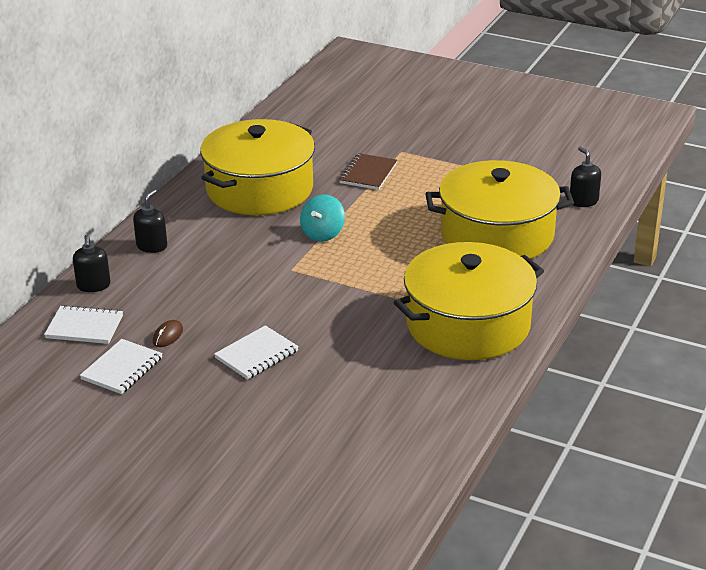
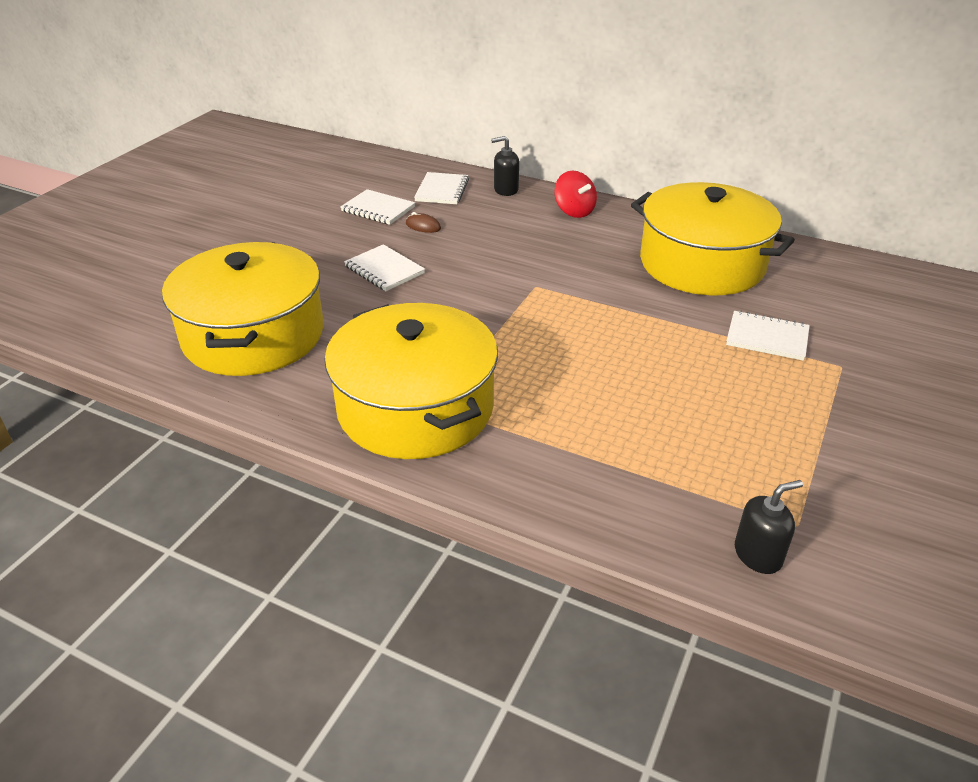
camera: 90 degrees right, 5 degrees up
(152, 246) = (574, 211): black soap dispenser -> red spinning top
(323, 234) = (612, 305): turquoise spinning top -> none
(368, 173) = (767, 338): brown notebook -> white notebook
(497, 234) = (632, 446): yellow pot -> yellow pot (253, 335)

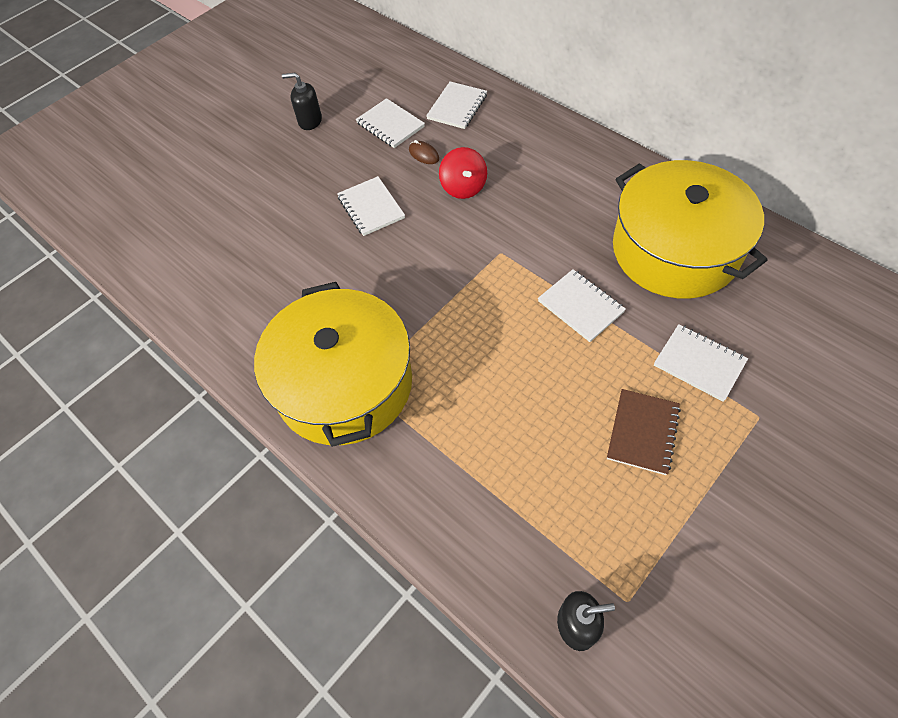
camera: 20 degrees right, 20 degrees up
(253, 335) = (239, 270): yellow pot -> none
(505, 190) = (518, 114): black soap dispenser -> black soap dispenser (310, 121)
(574, 211) = (574, 155): red spinning top -> red spinning top (463, 187)
(634, 314) = (580, 306): none -> white notebook
(742, 395) = (642, 432): none -> brown notebook

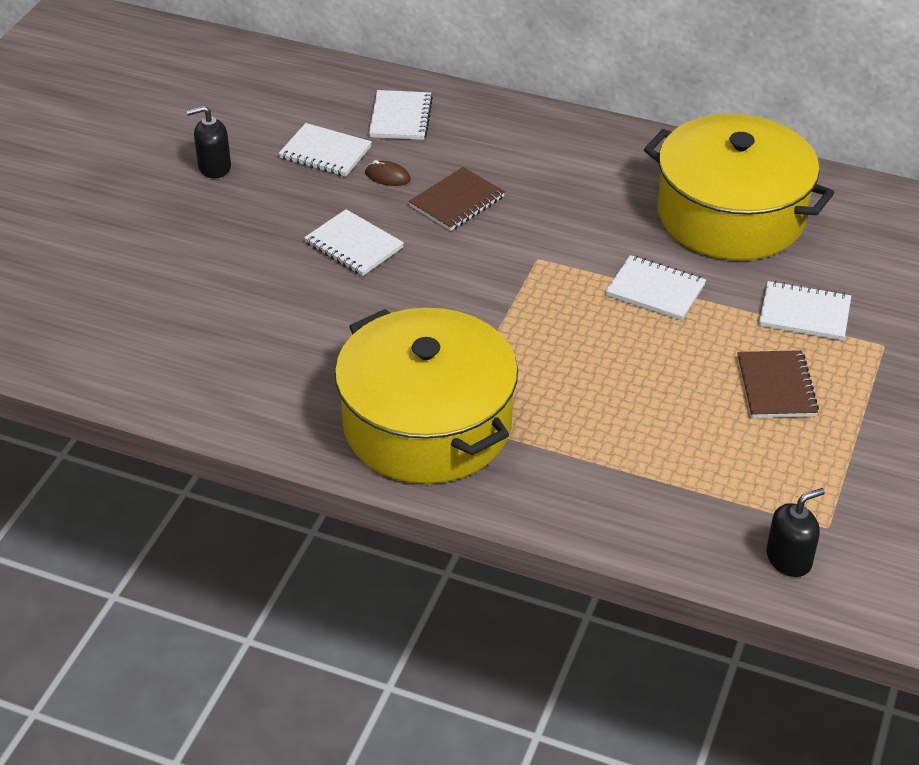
camera: 25 degrees left, 15 degrees down
(463, 187) = (457, 202): red spinning top -> brown notebook

